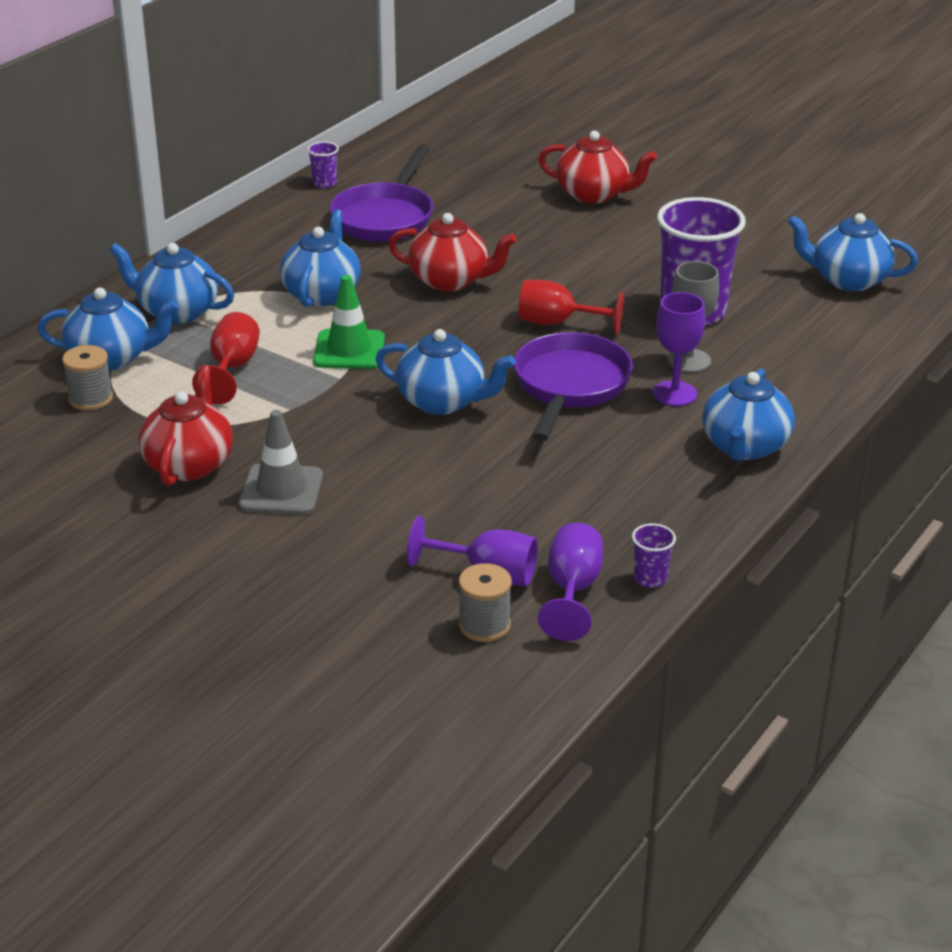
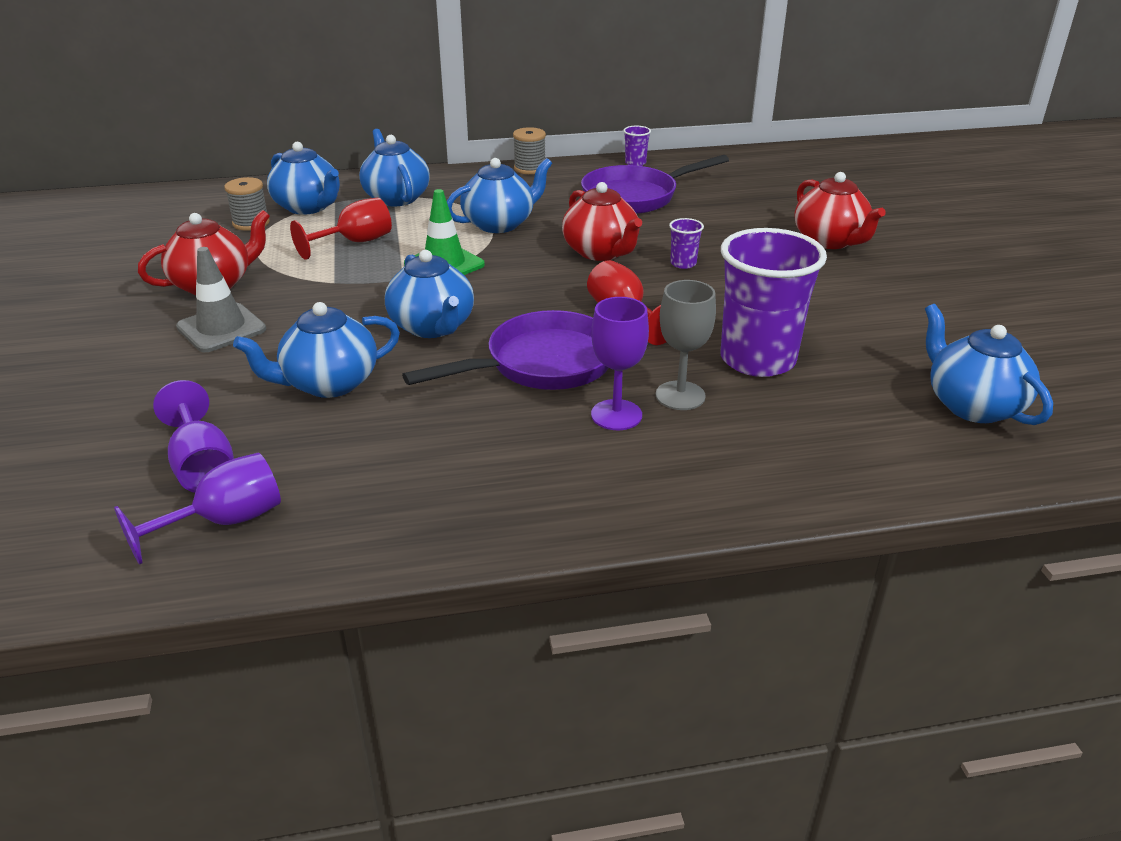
camera: 45 degrees right, 0 degrees up
(484, 625) = (120, 504): grey spool -> grey spool (530, 168)
(650, 578) = (294, 555): purple cup -> purple cup (683, 263)
(744, 447) = (592, 495): blue teapot -> blue teapot (329, 383)

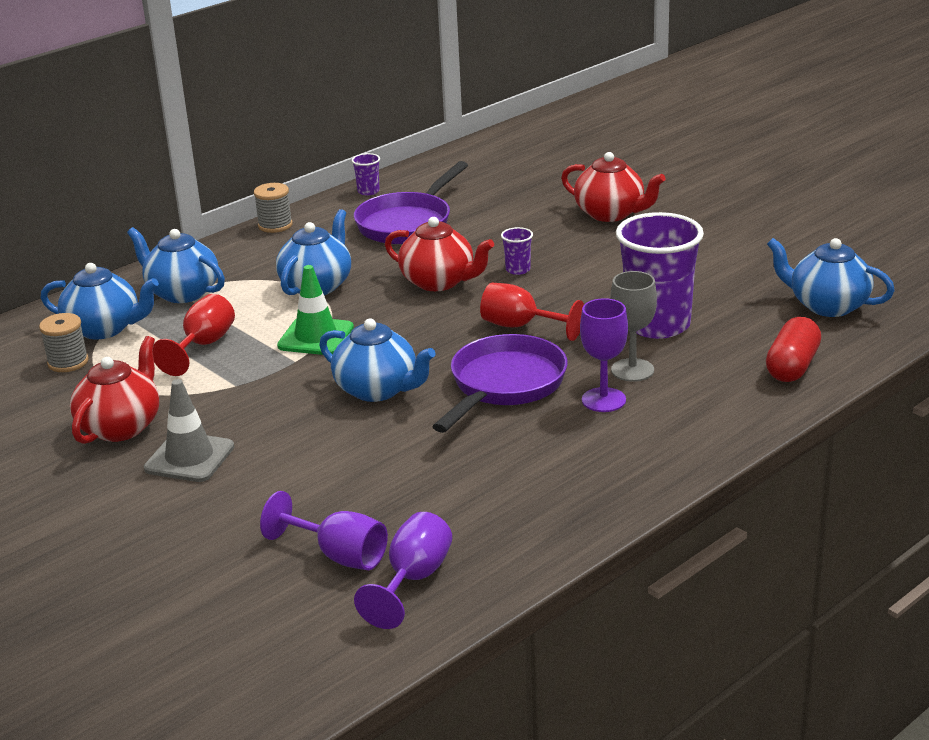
camera: 30 degrees left, 5 degrees down
(329, 383) = (352, 462): blue teapot -> none
(859, 458) = (792, 366): none -> red capsule

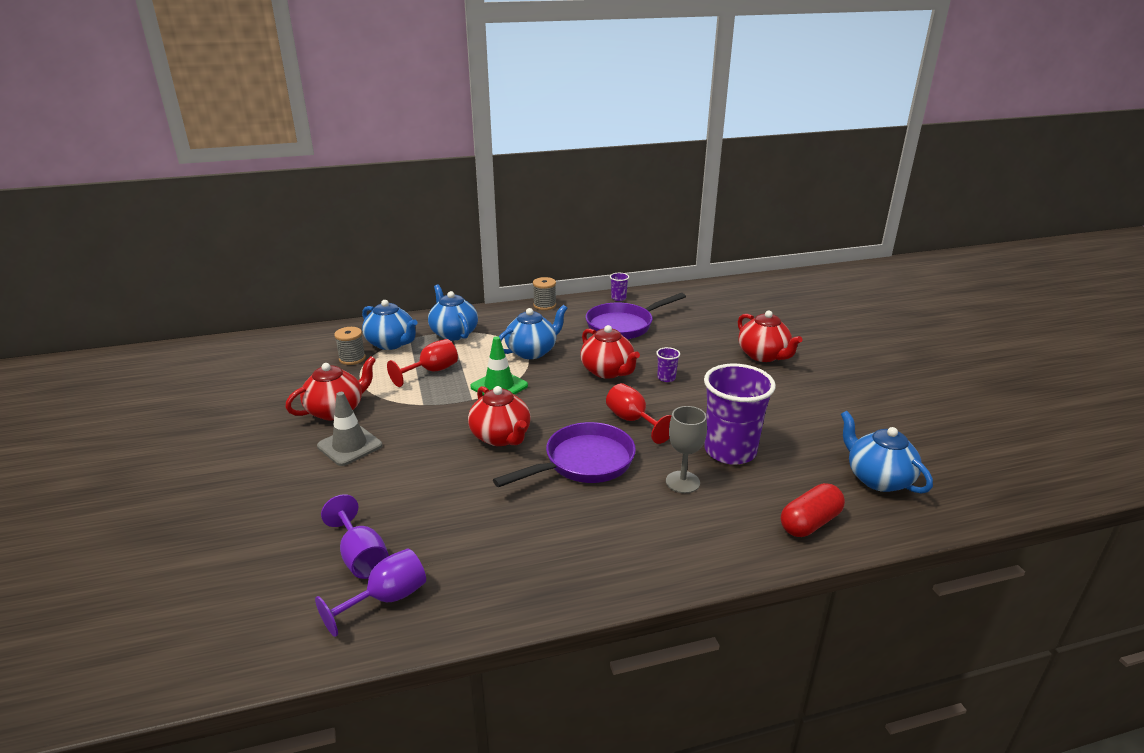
camera: 25 degrees right, 0 degrees up
(378, 390) = (501, 437): blue teapot -> red teapot
(603, 400) = (642, 499): purple goblet -> none

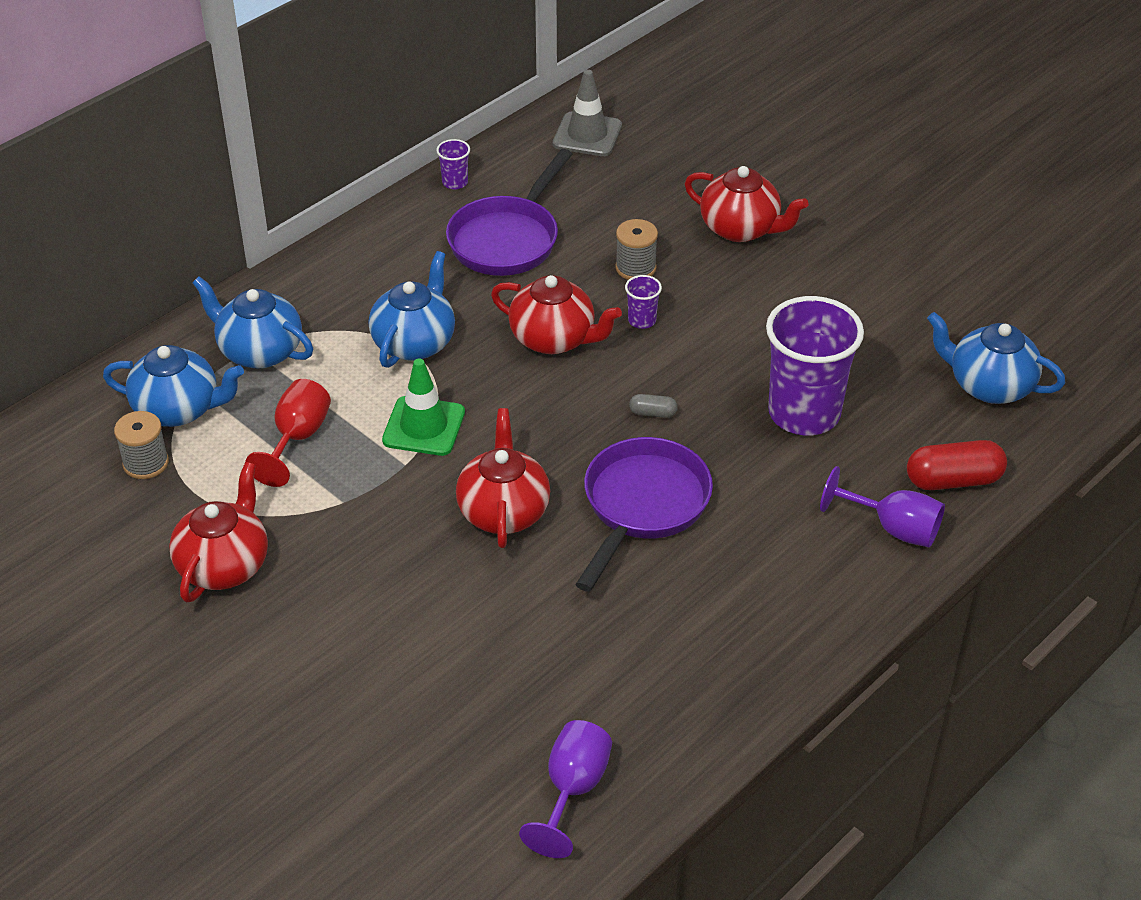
camera: 30 degrees left, 15 degrees up
(350, 446) = (308, 613): grey traffic cone -> grey traffic cone (587, 135)
(361, 557) = (491, 756): purple goblet -> purple goblet (893, 528)
(501, 437) = (504, 511): red teapot -> red teapot turned 120 degrees counterclockwise
(544, 305) = (352, 239): grey spool -> grey spool (635, 268)
(633, 421) = (653, 413): red goblet -> grey capsule
(682, 482) = (781, 484): grey goblet -> none
(810, 523) = (953, 480): red capsule -> red capsule turned 60 degrees clockwise

